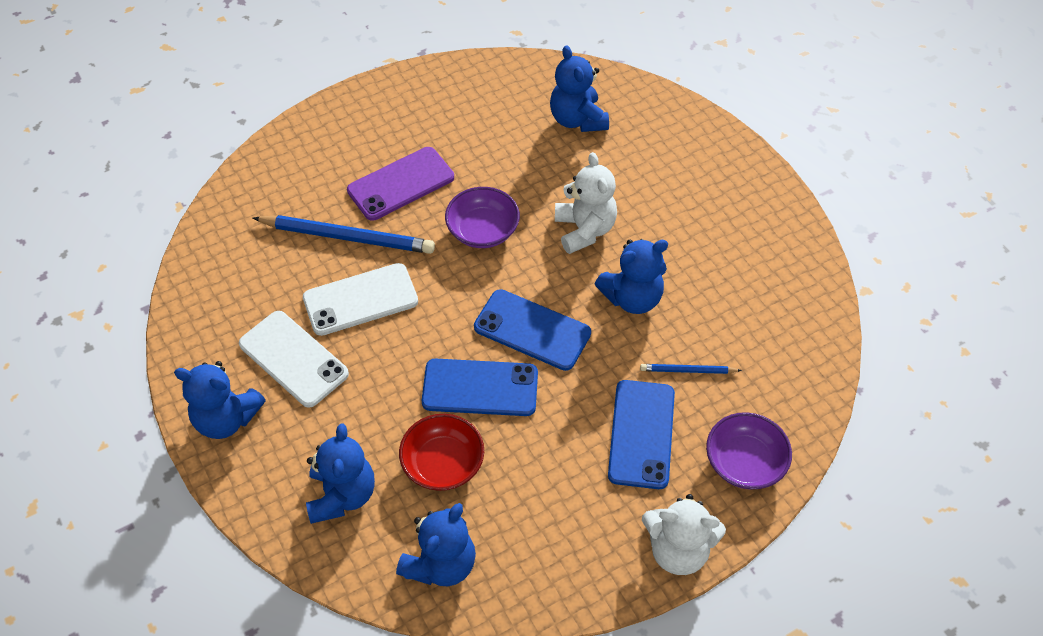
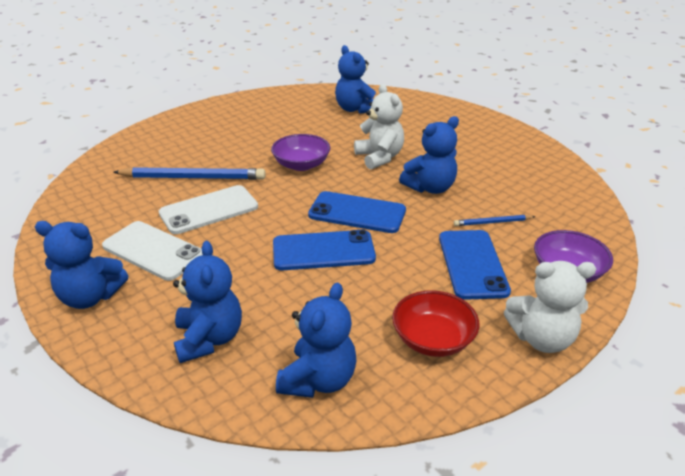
camera: 10 degrees left, 20 degrees down
(401, 184) = (232, 148): purple phone -> none
(443, 463) = (303, 304): red bowl -> red bowl (433, 339)

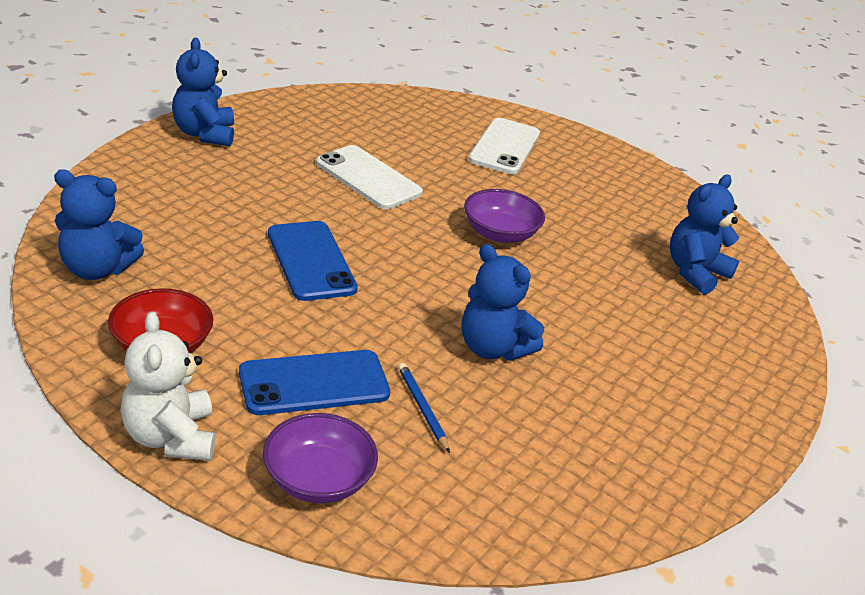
camera: 70 degrees right, 0 degrees up
(153, 251) = (283, 155): white phone -> white phone (504, 147)
(193, 178) = (431, 160): blue pencil -> none
(209, 339) = (152, 202): blue teddy bear -> none
(357, 213) = (402, 283): blue phone -> none
(379, 157) = (555, 299): white teddy bear -> none

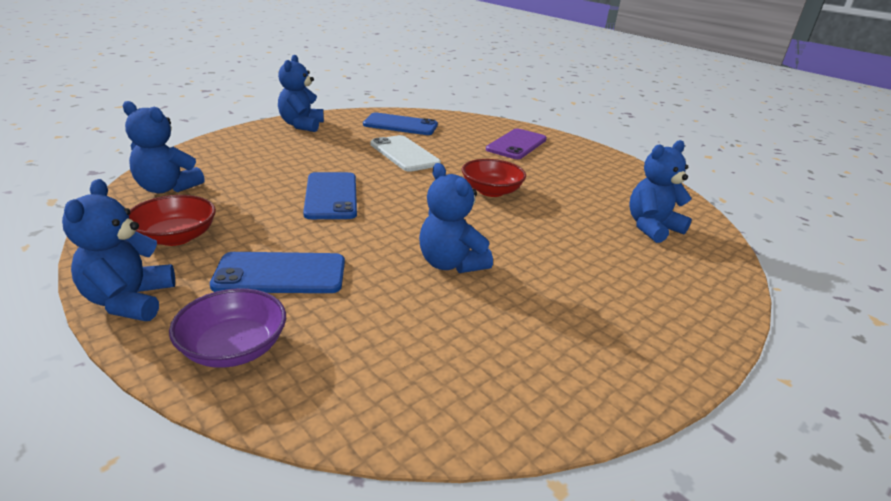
camera: 15 degrees right, 5 degrees down
(170, 437) = (129, 301): white teddy bear -> blue teddy bear
(339, 121) = (400, 125): none -> blue phone
(422, 408) = (364, 302): blue pencil -> none
(500, 233) = (491, 191): purple bowl -> red bowl
(504, 147) = (516, 144): white phone -> purple phone

